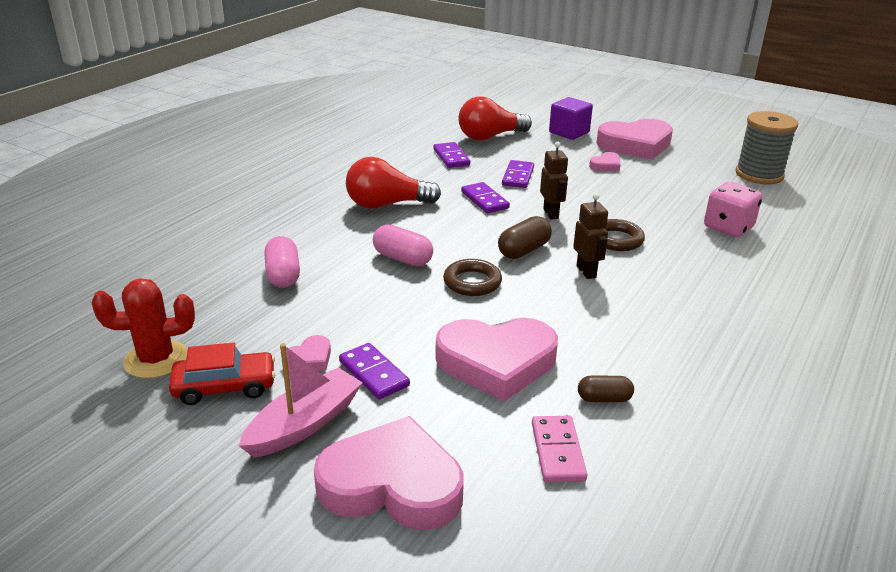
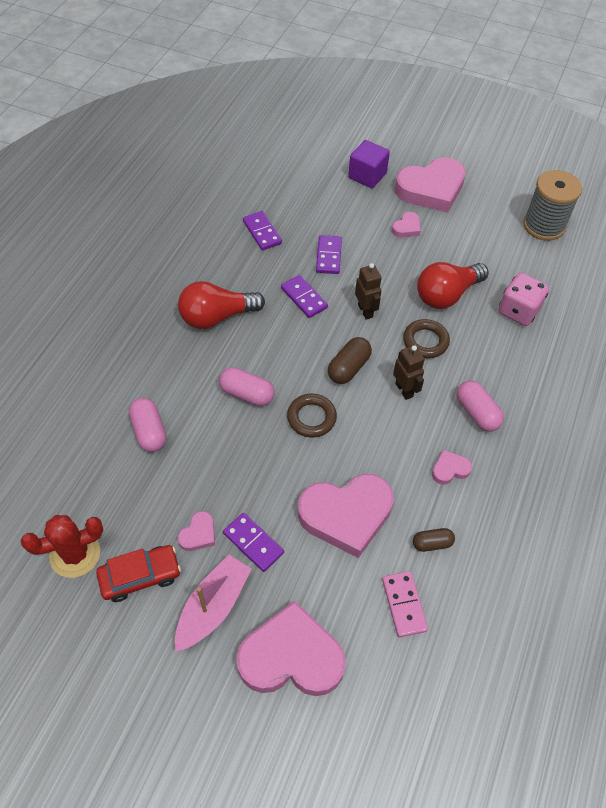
camera: 10 degrees left, 25 degrees up
(490, 137) = (293, 192): red light bulb -> red light bulb (446, 295)
(634, 338) = (450, 469): none -> pink heart
(673, 296) = (477, 413): none -> pink capsule

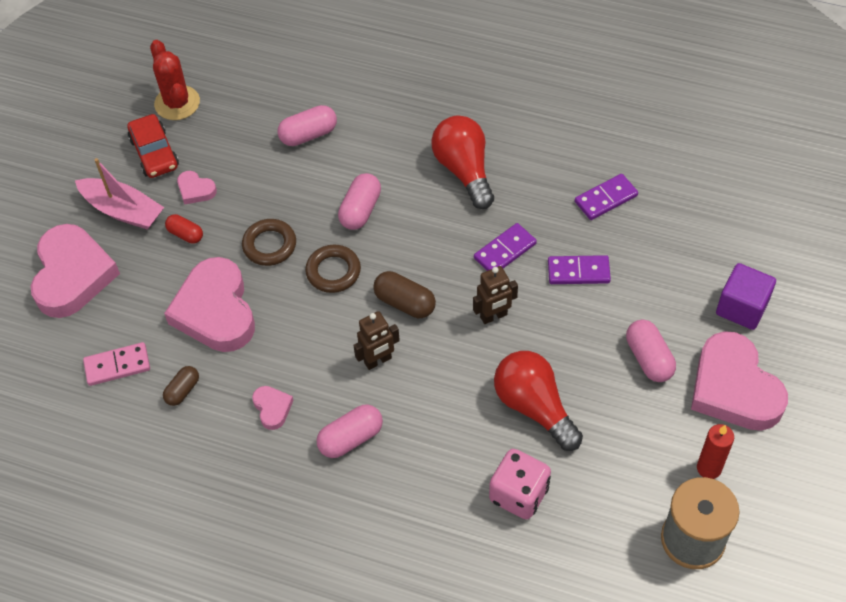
camera: 90 degrees right, 0 degrees up
(253, 543) = (185, 234): purple domino -> red capsule
(407, 228) = (648, 358): pink heart -> pink capsule
(425, 341) = (453, 383): brown ring -> brown ring (269, 245)
(432, 543) = (182, 390): brown capsule -> brown capsule turned 45 degrees clockwise
(492, 210) = (709, 468): none -> red candle

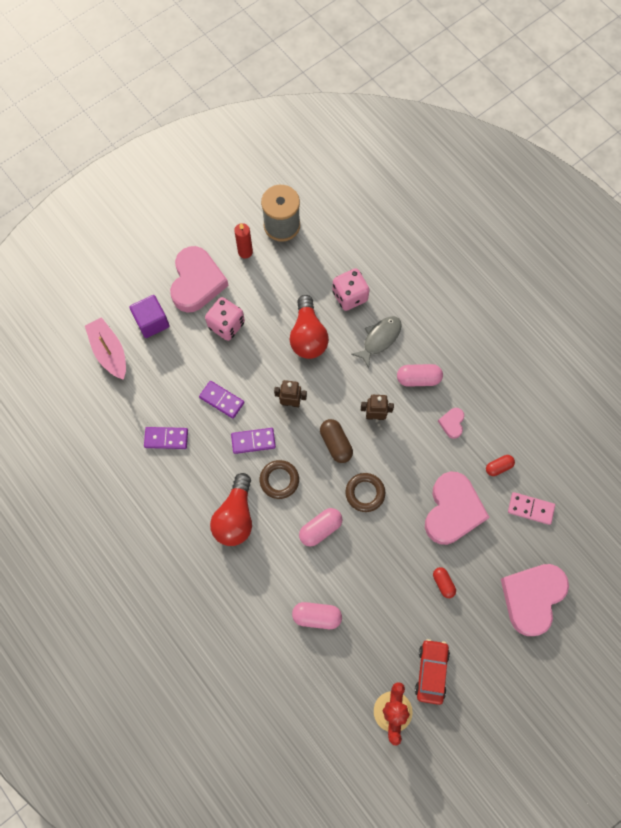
camera: 150 degrees left, 15 degrees up
(123, 211) = (476, 632): pink boat -> pink boat (109, 352)
(182, 390) = (498, 467): brown capsule -> red capsule
(195, 190) = (418, 617): pink heart -> none
(269, 245) = (393, 539): brown ring -> brown ring (279, 480)
(436, 460) = (380, 339): none -> grey fish
(648, 358) = (226, 325): pink capsule -> pink dice

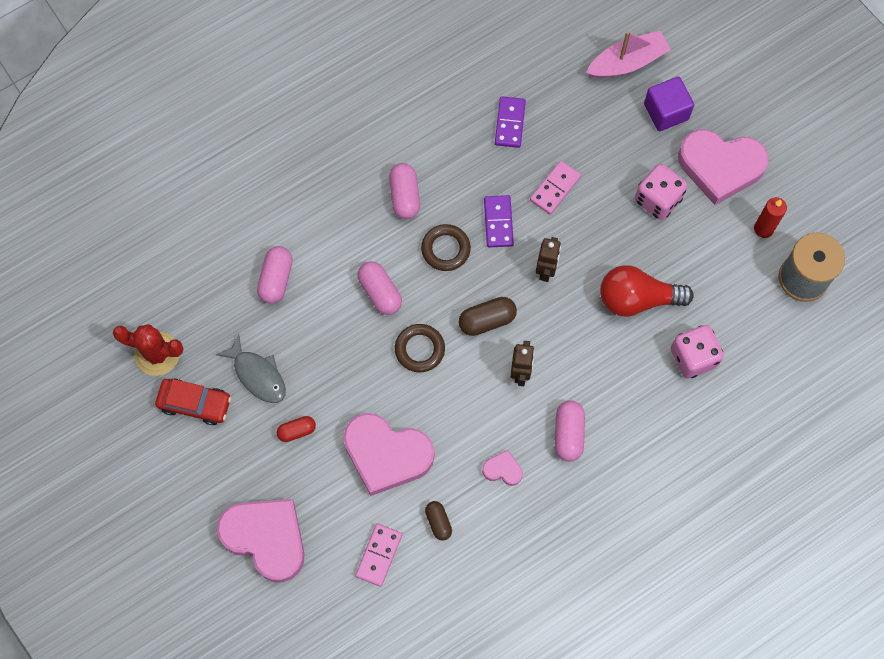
camera: 95 degrees right, 0 degrees up
(222, 400) = (555, 188): purple domino -> pink domino
(235, 517) = (404, 196): red light bulb -> pink capsule
(380, 339) = (628, 390): grey fish -> grey fish (257, 375)
(498, 467) = (438, 522): red capsule -> brown capsule

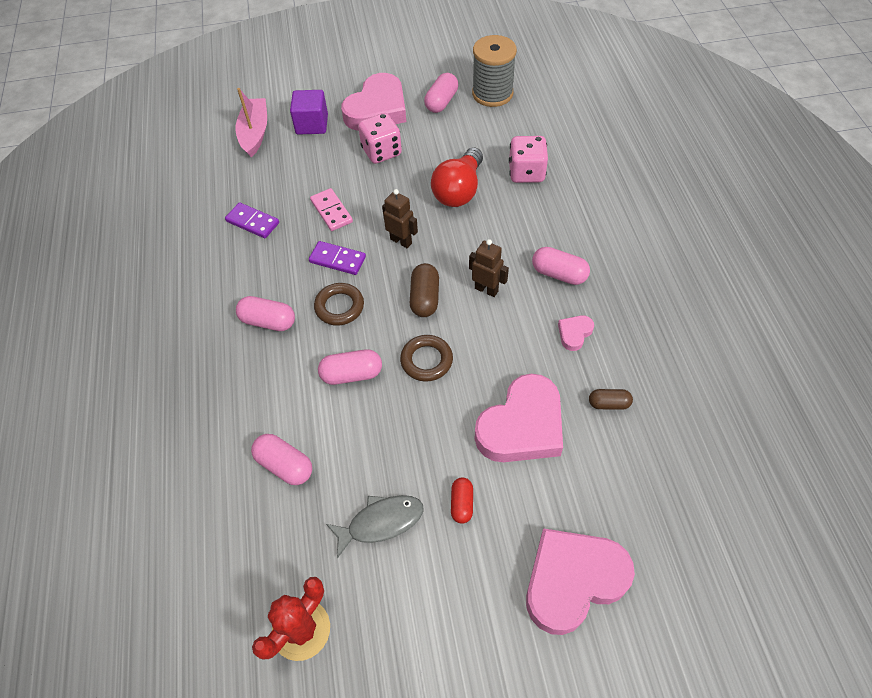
camera: 65 degrees left, 15 degrees down
(195, 403) = (382, 605): red car -> none
(379, 555) = (627, 470): pink domino -> none
(763, 229) = (441, 102): red candle -> pink capsule

